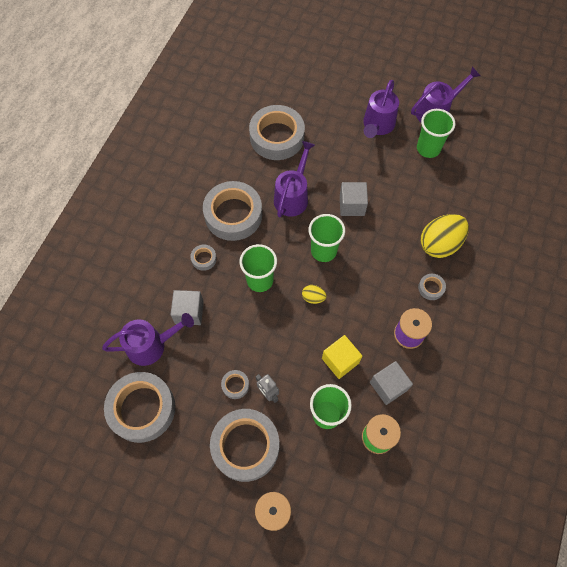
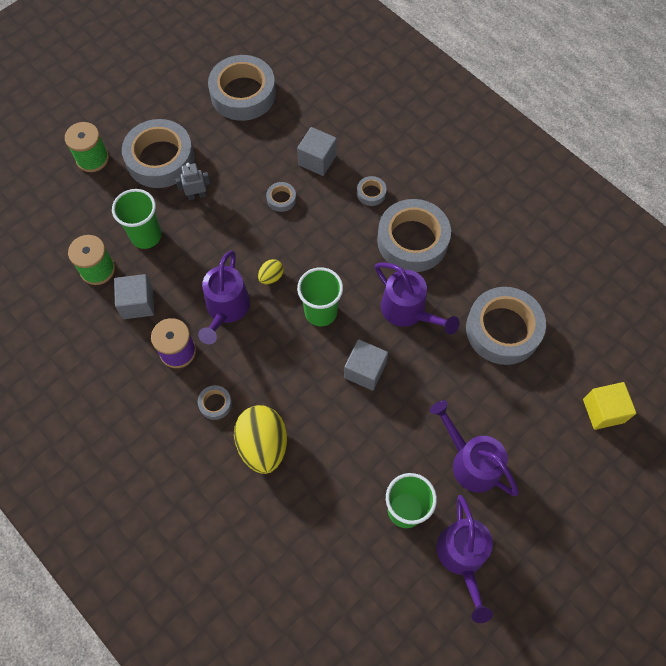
camera: 115 degrees right, 0 degrees up
(152, 345) = (300, 119): purple watering can -> purple watering can (226, 309)
(235, 385) = (220, 172): grey tape -> grey tape (281, 199)
(260, 280) = (318, 235): green cup -> none
(340, 360) = (190, 271): yellow cube -> yellow cube (603, 411)

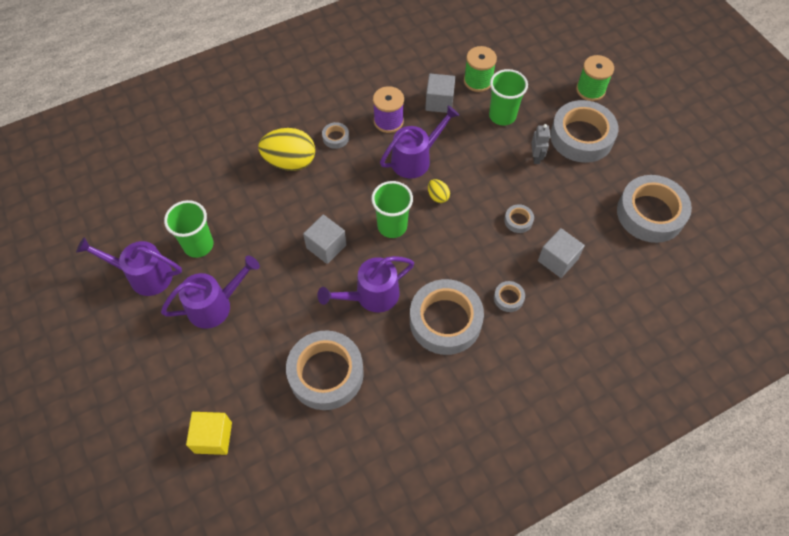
camera: 105 degrees right, 5 degrees down
(226, 309) = (416, 159): purple watering can -> purple watering can turned 120 degrees clockwise

